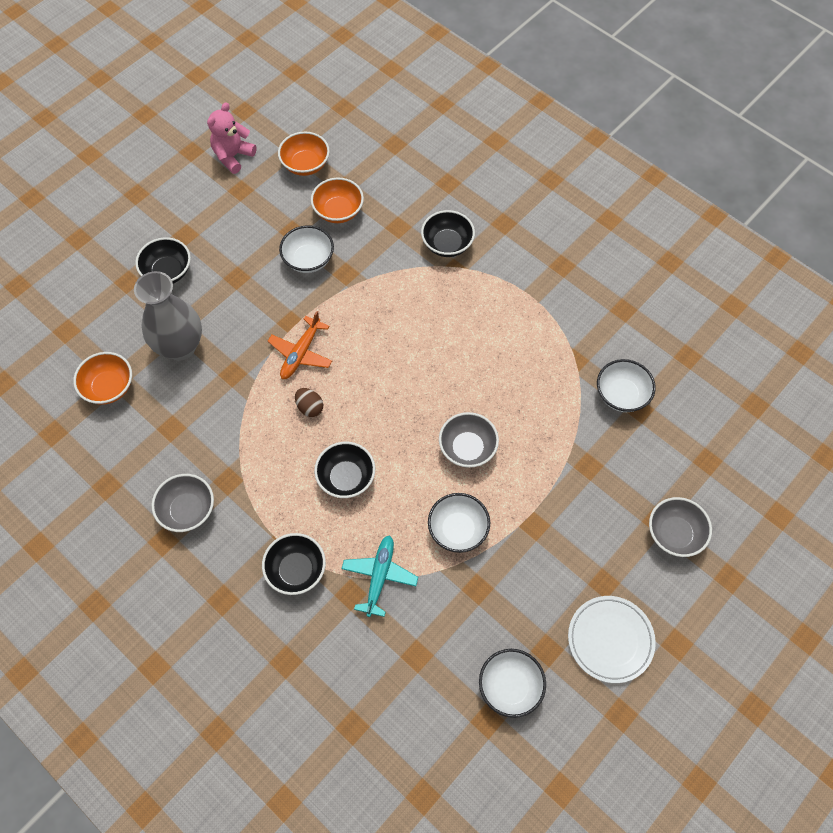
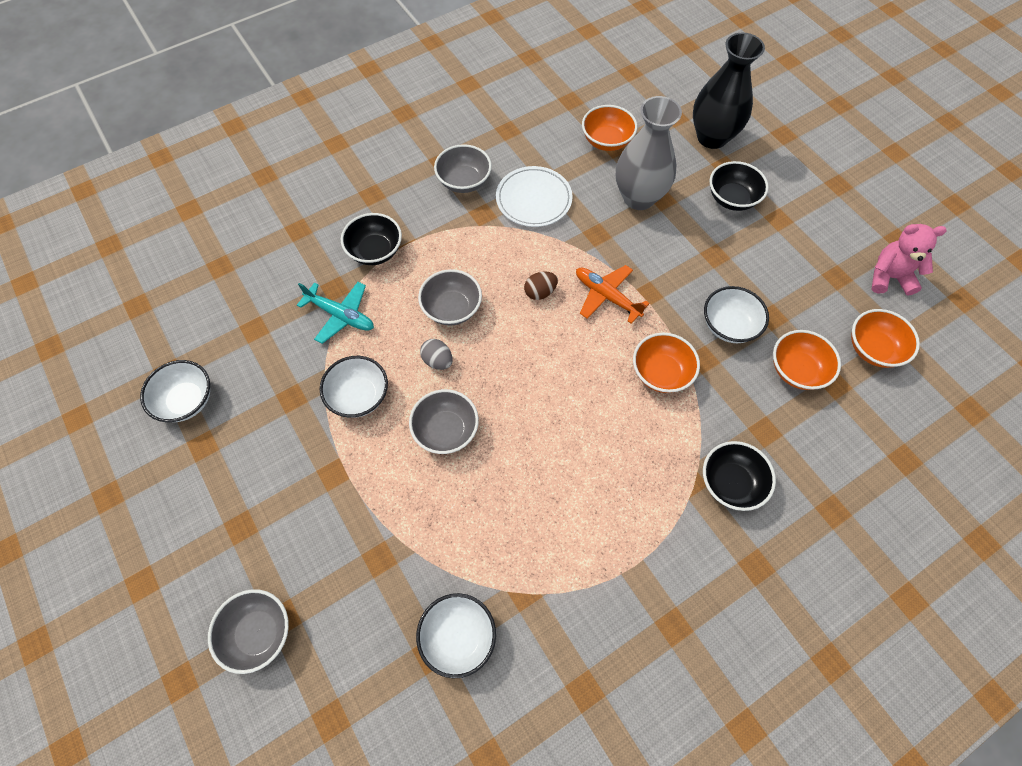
camera: 105 degrees right, 0 degrees up
(91, 296) = (712, 137): none -> black vase
(233, 156) = (889, 277): pink teddy bear -> pink teddy bear turned 45 degrees counterclockwise
(346, 478) = (452, 308): black bowl -> grey bowl
(367, 301) = (661, 373): none -> orange bowl
(404, 474) = (438, 361): none -> grey egg
(610, 640) = (181, 512): white plate -> white plate (533, 199)

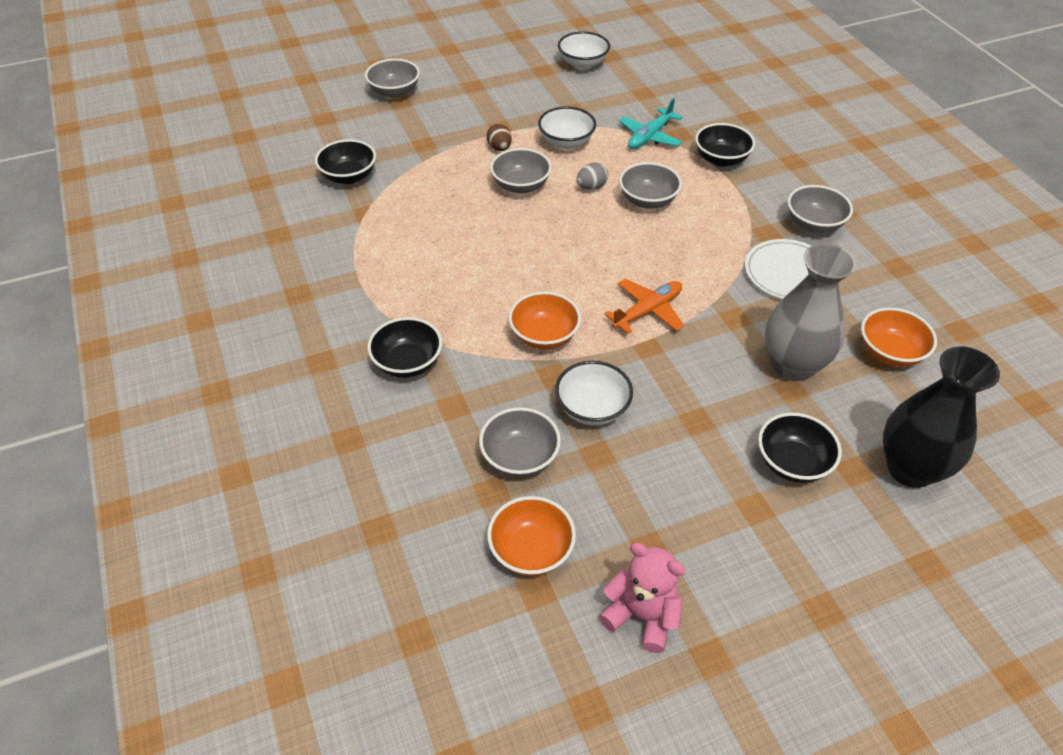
camera: 100 degrees right, 15 degrees down
(458, 637) = (349, 176): white bowl -> black bowl
(540, 292) = (659, 261): brown egg -> brown egg (499, 148)
(797, 370) = (520, 457): orange bowl -> grey bowl
(889, 277) = (641, 615): pink teddy bear -> pink teddy bear turned 75 degrees counterclockwise

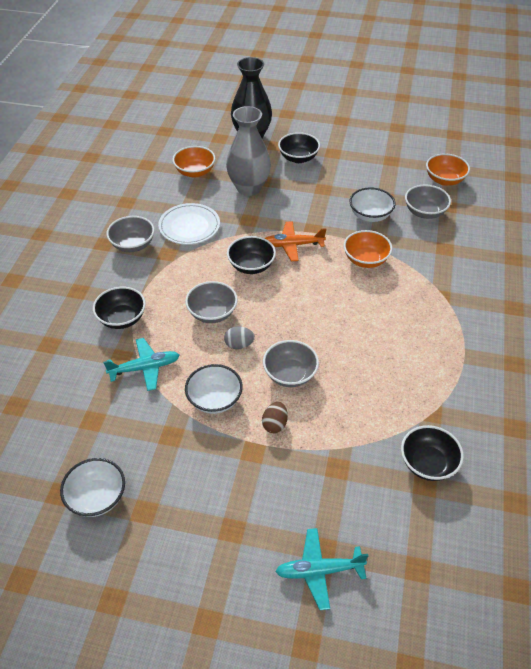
camera: 145 degrees left, 0 degrees up
(394, 92) = (319, 571): grey bowl -> turquoise plane
(407, 363) = (458, 282): black bowl -> black bowl (251, 266)
(641, 615) = (413, 146): pink teddy bear -> none

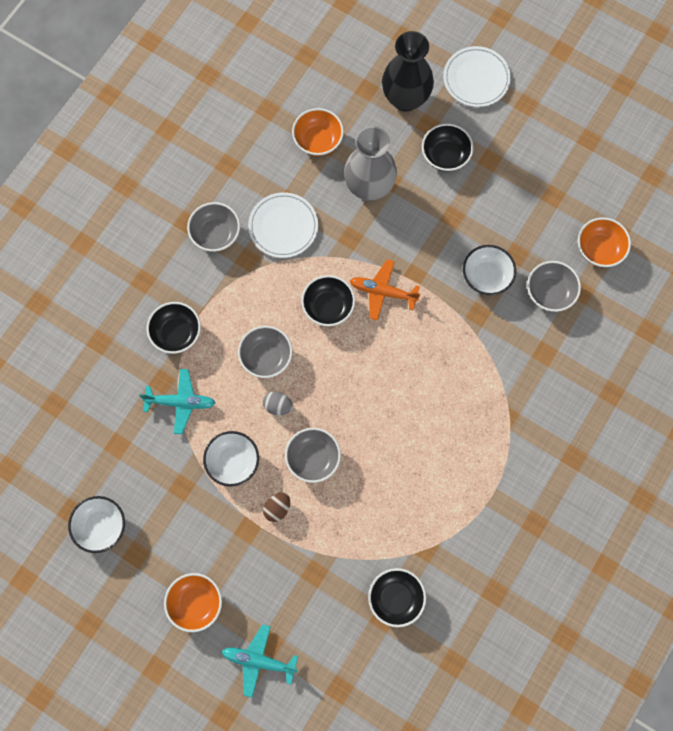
camera: 20 degrees right, 25 degrees up
(298, 116) = (476, 79): none -> white plate
(365, 260) = (451, 340): orange bowl -> orange bowl (195, 603)

